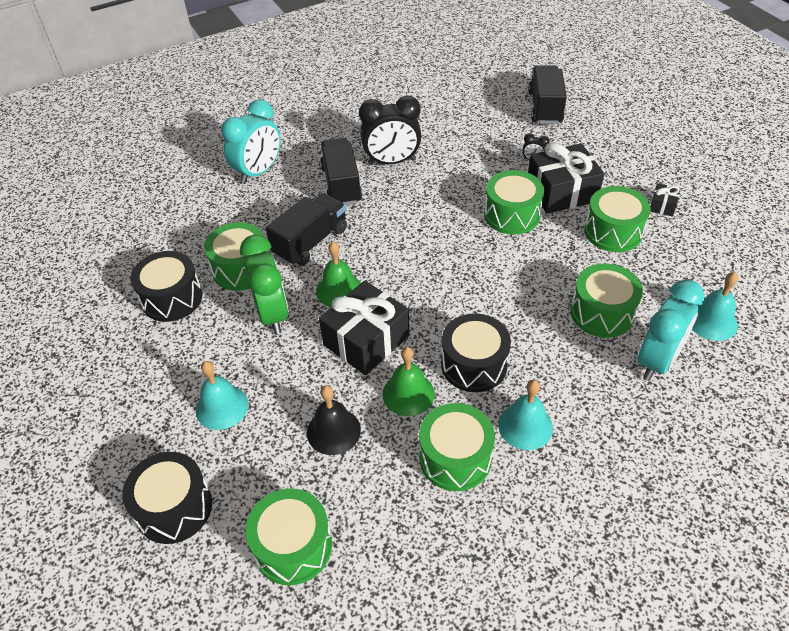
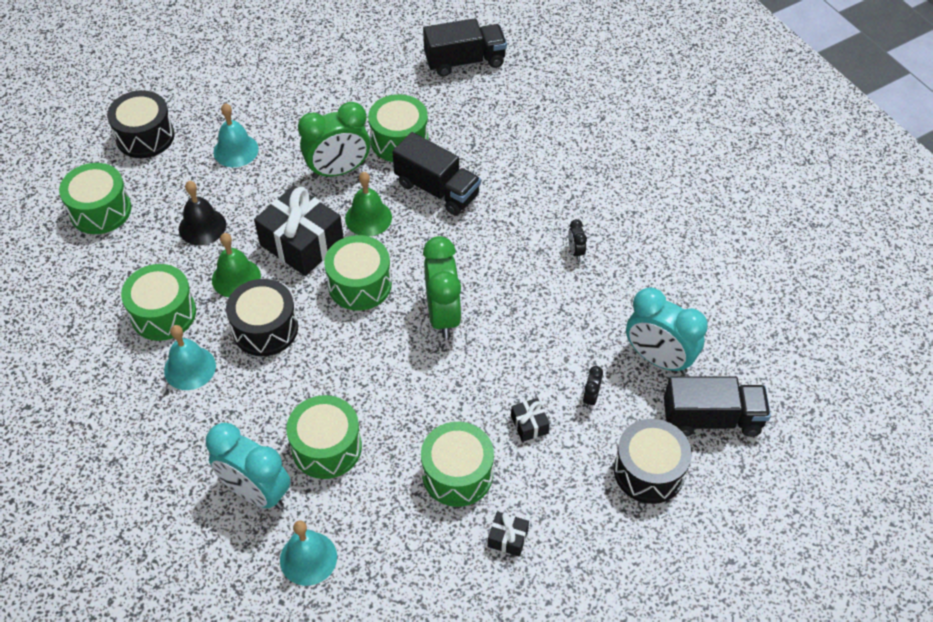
camera: 85 degrees right, 5 degrees up
(172, 298) = (362, 98): black drum -> black drum (649, 471)
(258, 172) = (547, 135): turquoise clock -> turquoise clock (658, 359)
(341, 185) = (530, 208): black truck -> black truck (465, 61)
(391, 162) = (575, 251): black clock -> black clock, size x0.42
(456, 239) = (443, 315): none -> green clock
(512, 215) = (485, 369): green drum -> green drum (360, 284)
(561, 192) = (529, 424): black gift -> black gift, size x0.45

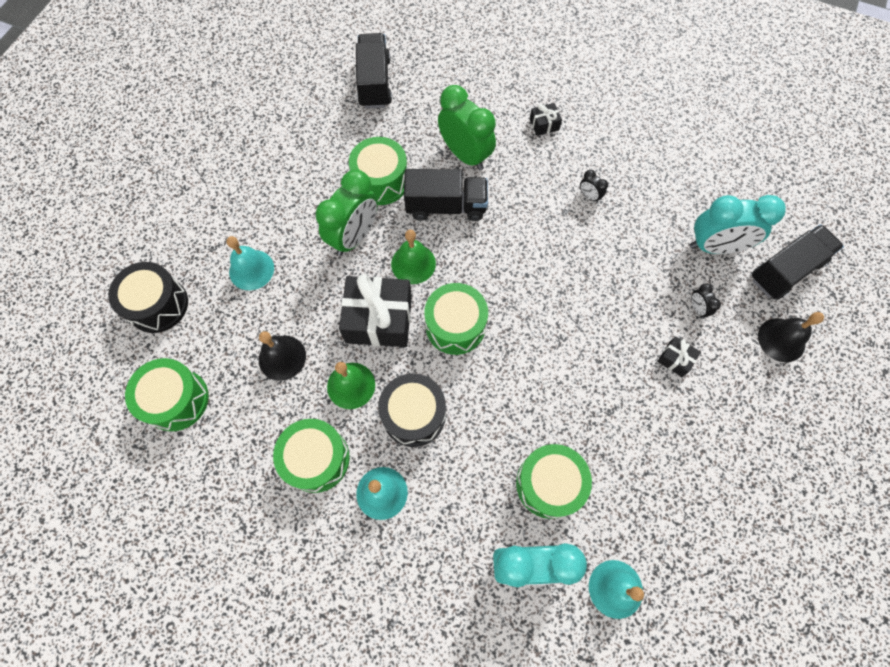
camera: 35 degrees left, 15 degrees up
(443, 315) = (540, 311): green clock -> green clock (465, 155)
(457, 474) = (660, 436): green drum -> none
(465, 61) = (375, 83): black truck -> black truck turned 45 degrees counterclockwise
(507, 538) = (737, 462): black gift -> black gift (544, 124)
(649, 471) = (781, 339): black drum -> black bell

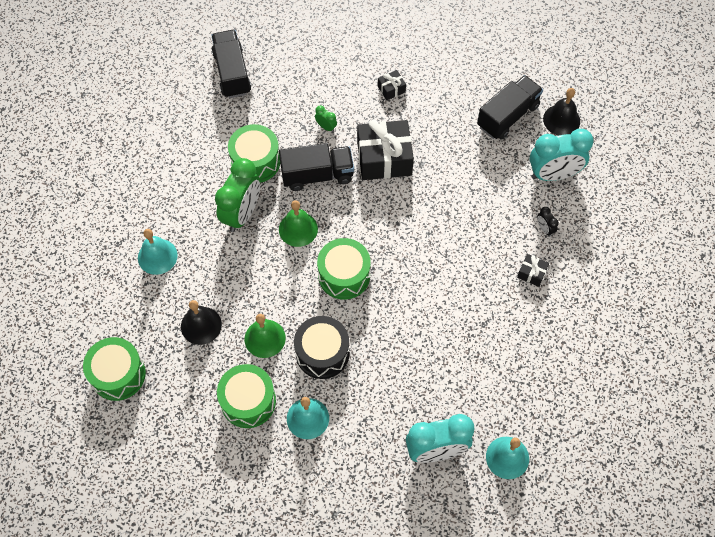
camera: 10 degrees left, 5 degrees down
(158, 305) = (82, 299): black drum -> none
(379, 319) = (277, 280): black gift -> black gift (384, 158)
(465, 155) = (326, 127): green clock -> green clock, size x0.42
(549, 484) = (443, 388): green drum -> none
(589, 196) = (440, 147): black clock -> none
(781, 339) = (616, 243): black bell -> black bell (561, 120)
(785, 270) = (614, 185): black truck -> black truck (507, 116)

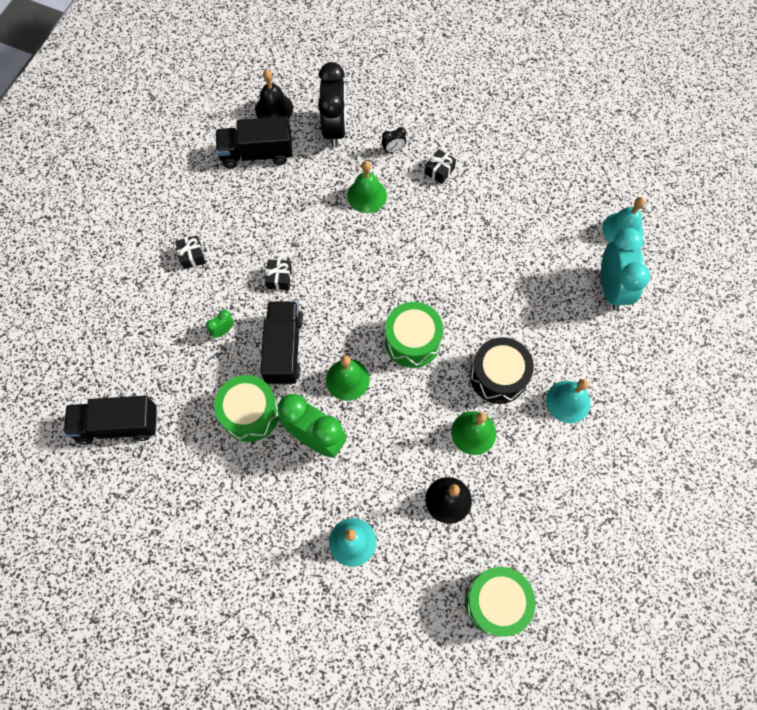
camera: 80 degrees left, 5 degrees up
(248, 401) = (543, 459): green drum -> none
(384, 158) = (279, 278): black gift -> black gift, size x0.45
(487, 214) = (367, 195): none -> green bell
(507, 116) = (257, 154): black truck -> black truck turned 60 degrees counterclockwise
(553, 174) = (335, 129): turquoise clock -> black clock

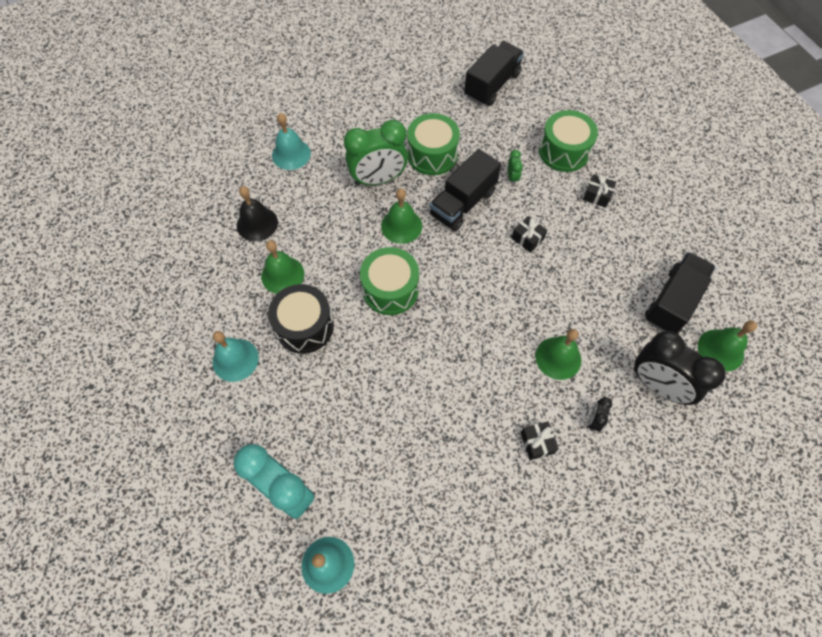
camera: 130 degrees right, 5 degrees down
(274, 109) = (720, 350): black bell -> green bell
(284, 349) = (463, 203): black truck -> black truck turned 90 degrees clockwise
(496, 602) = (171, 202): green drum -> green drum (563, 151)

